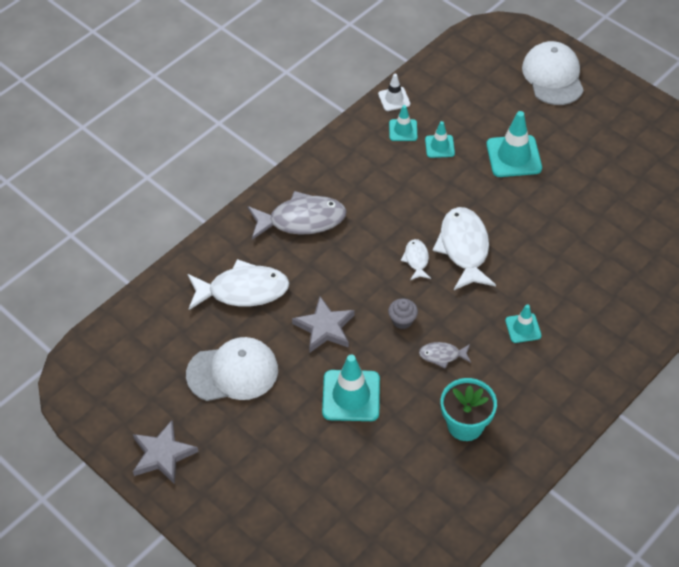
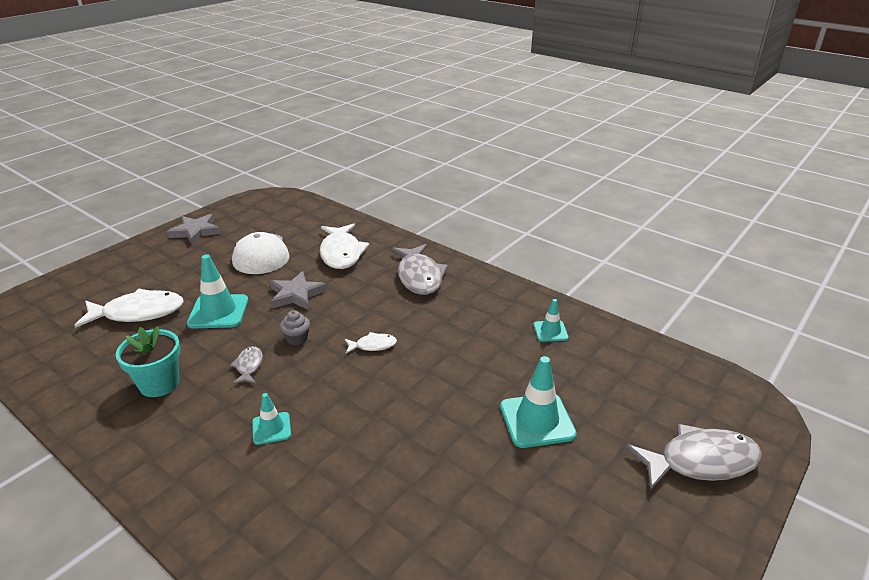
camera: 85 degrees right, 20 degrees down
(394, 99) = (594, 324): white traffic cone -> none
(439, 146) = (535, 358): turquoise traffic cone -> none
(464, 248) = (388, 379): white fish -> white fish (138, 313)
(553, 76) = (700, 461): white cap -> grey fish

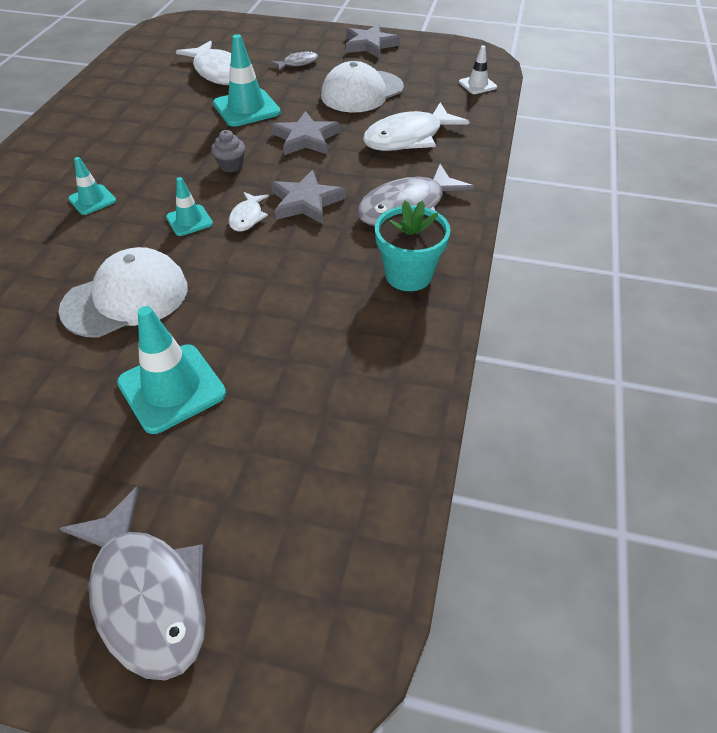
camera: 65 degrees right, 15 degrees up
(159, 383) = (129, 121): turquoise flower pot -> turquoise flower pot (408, 275)
(249, 366) = (174, 155): grey fish -> grey fish (298, 63)
(306, 209) = (477, 85): none -> white traffic cone
(373, 345) = (247, 217): white fish -> white fish turned 45 degrees clockwise
(378, 315) = (306, 202): none -> grey star
(426, 428) = (126, 298): none -> white cap
(550, 331) = (367, 358): turquoise traffic cone -> turquoise traffic cone (189, 220)

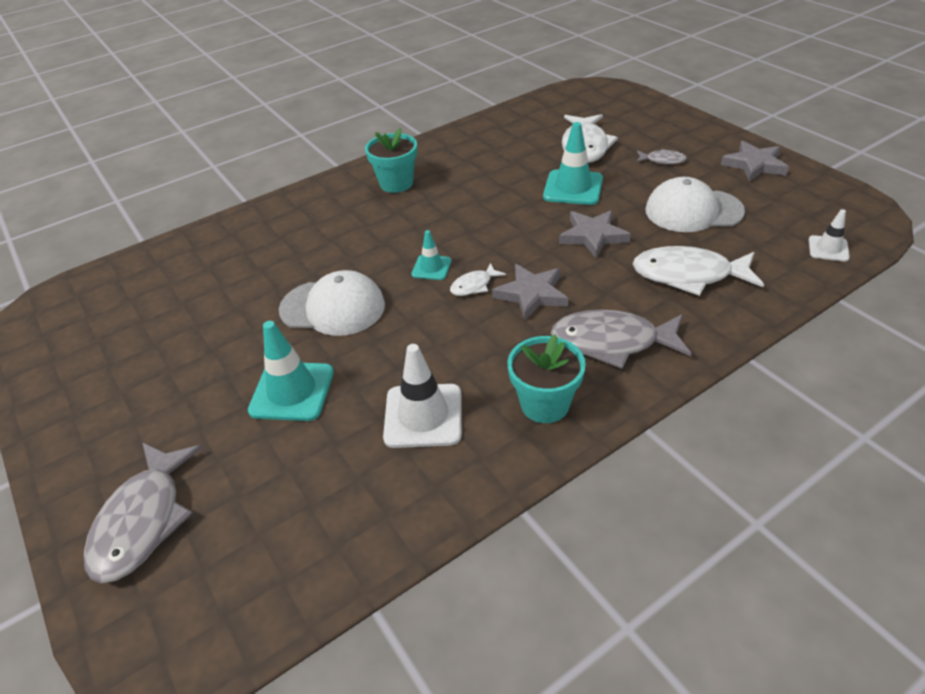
camera: 45 degrees right, 5 degrees down
(62, 164) = (396, 183): none -> turquoise flower pot
(92, 200) = (387, 220): turquoise traffic cone -> none
(231, 166) = (507, 235): grey cupcake -> none
(323, 336) = (423, 416): none -> white traffic cone

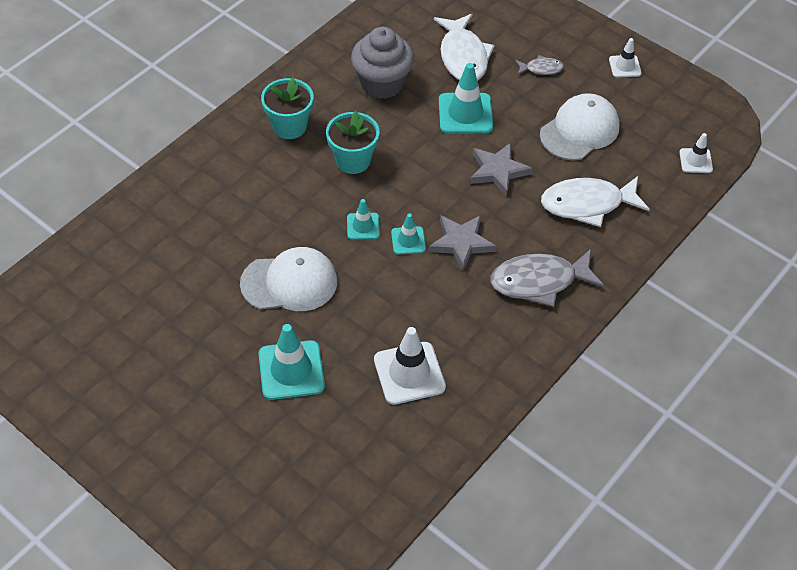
camera: 20 degrees left, 10 degrees up
(143, 520) = (225, 498): grey fish -> none
(474, 285) = (408, 240): white fish -> turquoise traffic cone
(498, 160) = (382, 83): none -> grey cupcake
(544, 404) = (501, 347): turquoise flower pot -> turquoise flower pot (353, 160)
(693, 211) = (579, 130): white cap -> white cap turned 150 degrees clockwise
(754, 165) = (625, 66): grey star -> white traffic cone

